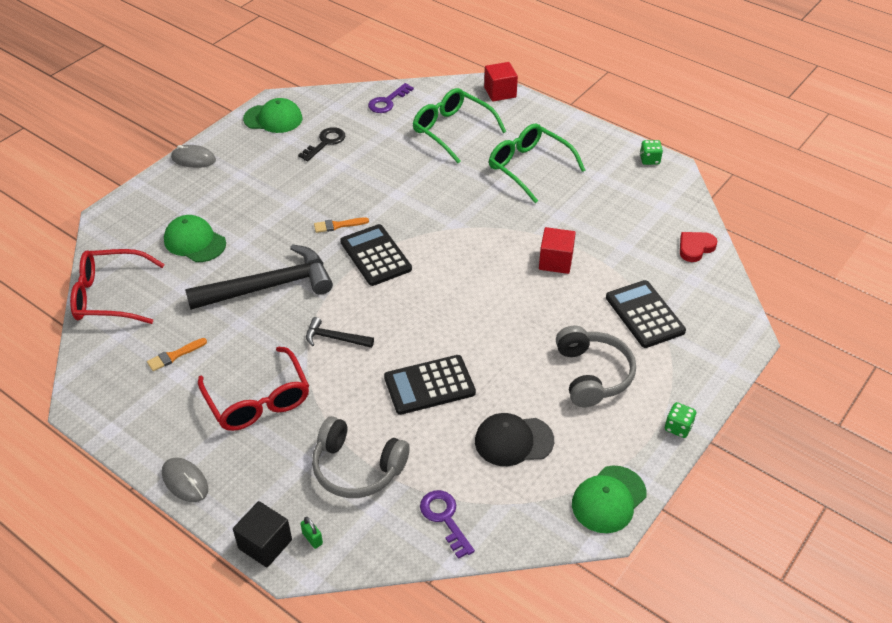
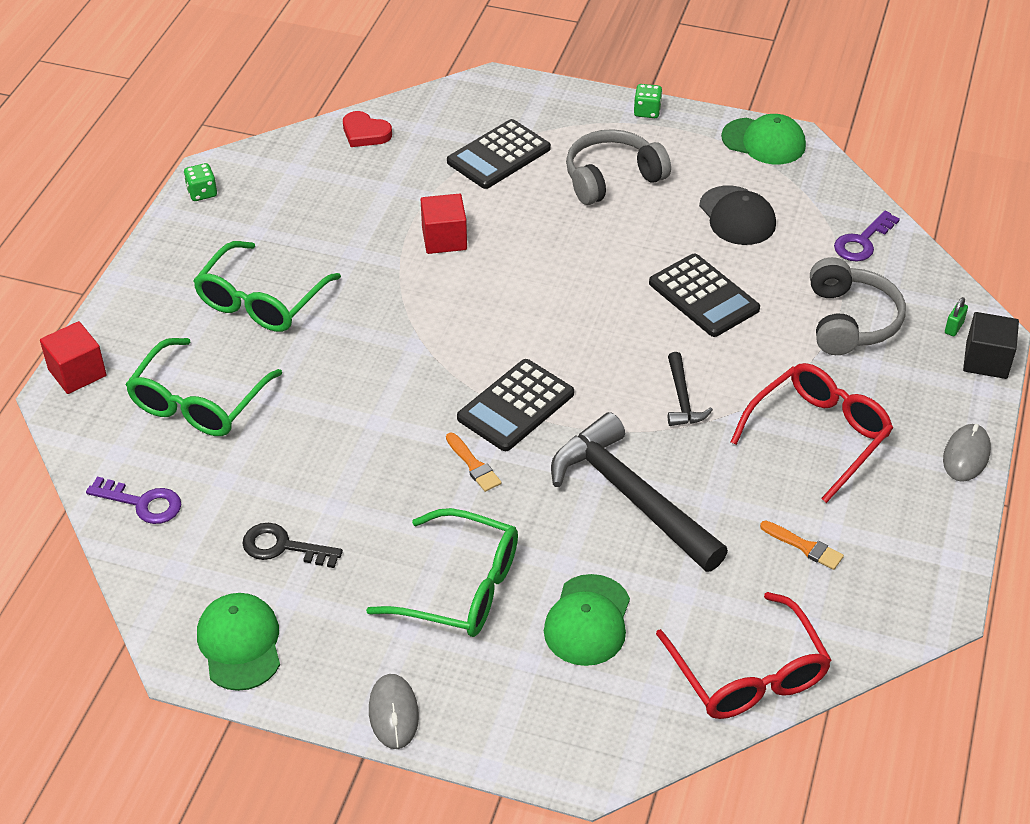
camera: 110 degrees left, 0 degrees up
(253, 199) = (460, 588): none -> green glasses

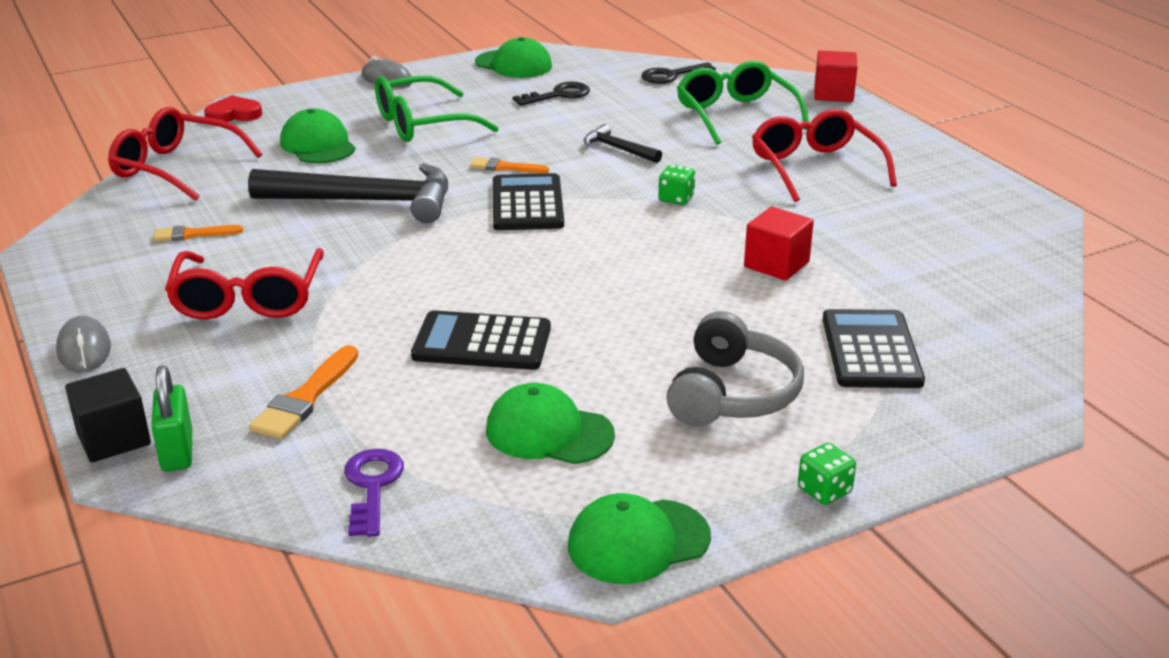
camera: 135 degrees right, 15 degrees down
(142, 503) = (672, 76): purple key -> black key
(202, 193) = (1008, 196): green dice -> green dice (676, 199)
(261, 301) = (815, 168): green glasses -> red glasses
(365, 133) = (1013, 299): red heart -> red heart (234, 114)
(682, 398) = (401, 266): black hammer -> black hammer (618, 149)
(737, 216) = (549, 432): black cap -> green cap
(850, 321) = (305, 398): grey headphones -> orange brush
(954, 327) = (177, 452): green padlock -> green padlock, size x1.80

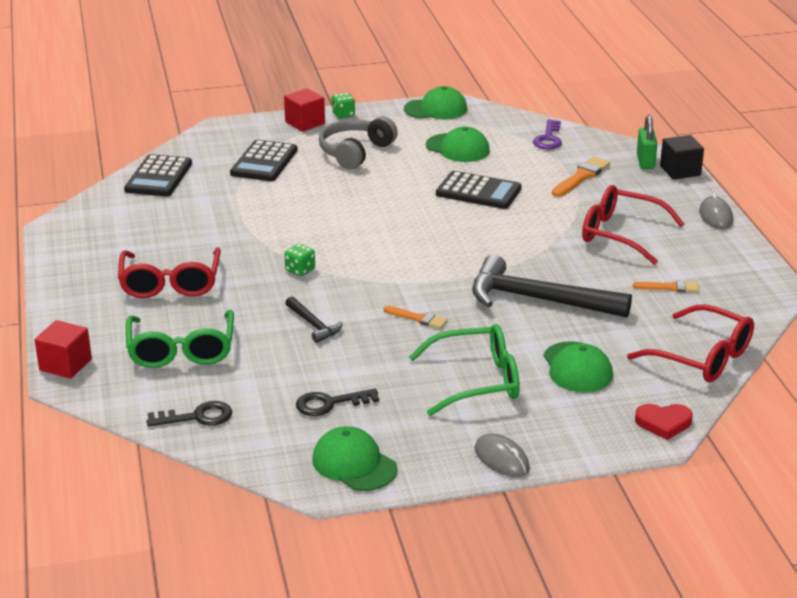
camera: 165 degrees left, 0 degrees up
(248, 299) = (621, 234): red glasses -> red glasses turned 75 degrees counterclockwise
(527, 204) = (414, 280): black calculator -> black calculator (158, 177)
(776, 264) = (271, 213): red cube -> red cube (305, 123)

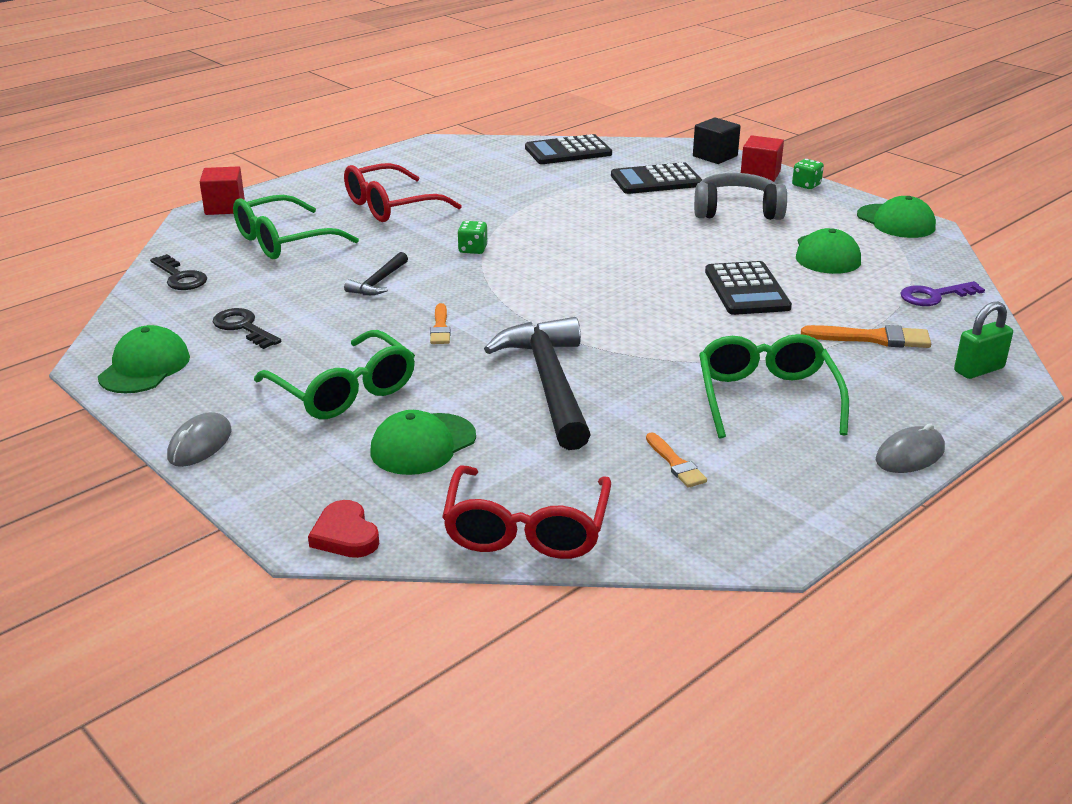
camera: 60 degrees right, 0 degrees up
(621, 234) = (766, 398): red glasses -> green glasses
(680, 171) = (994, 399): black cube -> black cube (715, 156)

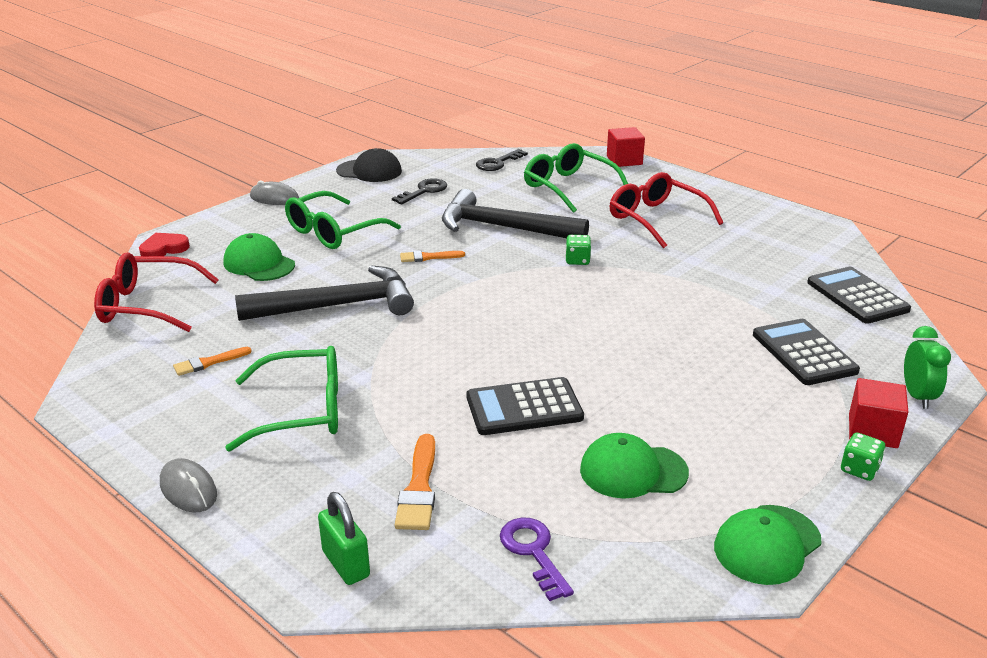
camera: 85 degrees right, 0 degrees up
(144, 367) = (369, 171): green cap -> black cap
(378, 282) = (504, 228): black hammer -> black hammer, size x2.13
(715, 156) = (917, 396): black cube -> green clock
(737, 211) = (738, 408): grey headphones -> none

